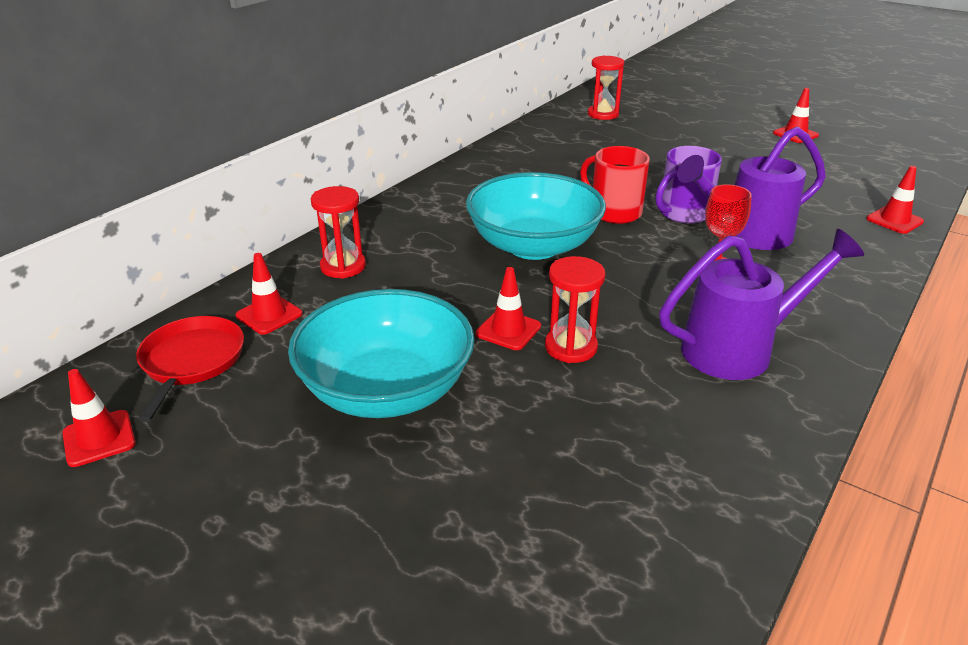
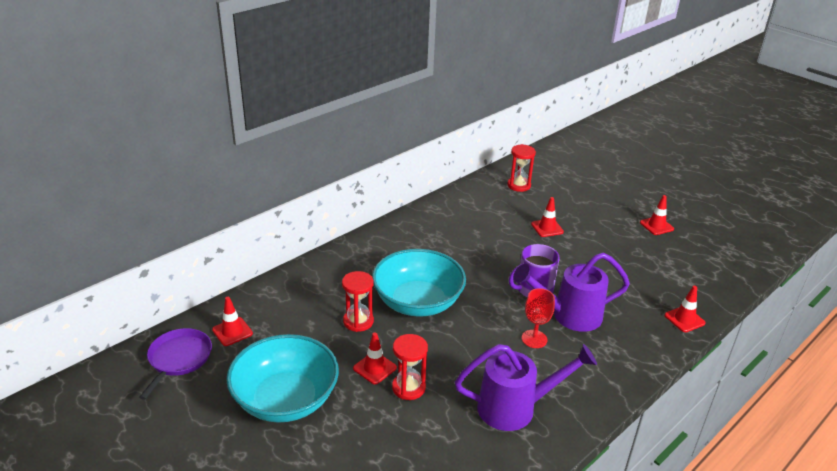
camera: 10 degrees right, 0 degrees up
(99, 438) = (117, 403): red traffic cone -> red traffic cone (547, 228)
(191, 361) = (178, 359): red pan -> purple pan
(343, 266) = (288, 300): red hourglass -> red hourglass (358, 321)
(614, 212) = (485, 281): red mug -> none

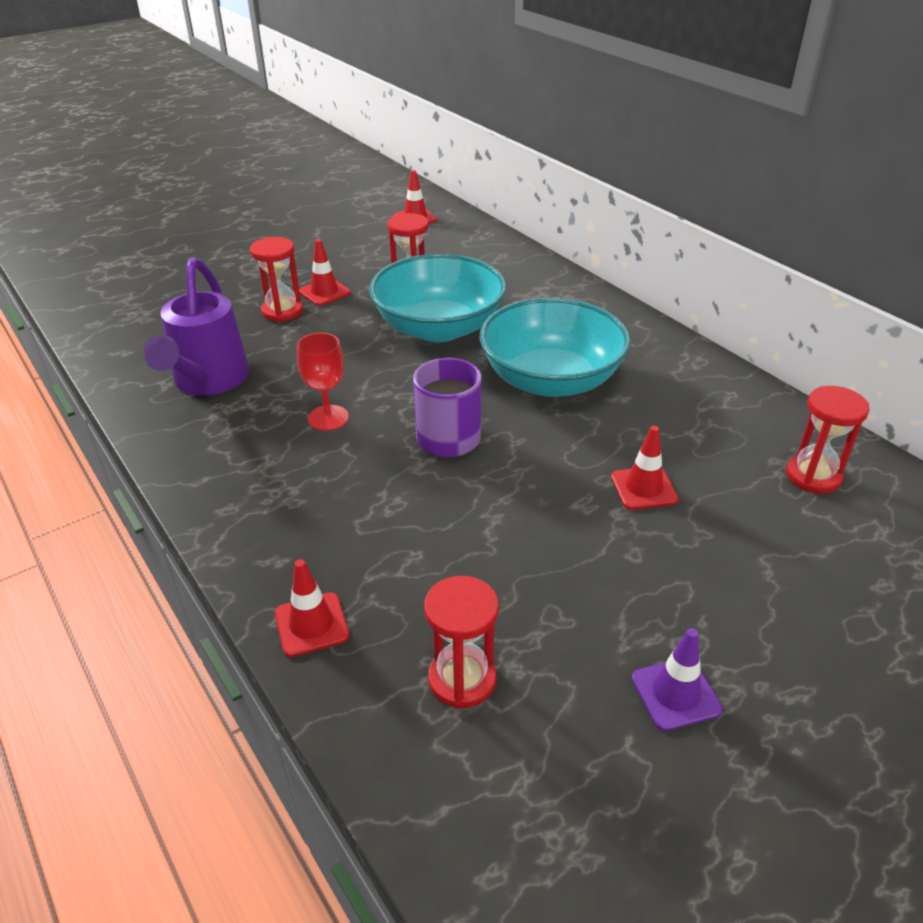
camera: 100 degrees right, 5 degrees up
(178, 359) = (383, 197): purple pan -> none
(285, 399) = (301, 245): turquoise bowl -> turquoise bowl (551, 380)
(569, 315) = (370, 465): purple watering can -> none
(656, 226) = (675, 694): red traffic cone -> purple traffic cone
(683, 274) = (462, 679): none -> red hourglass

